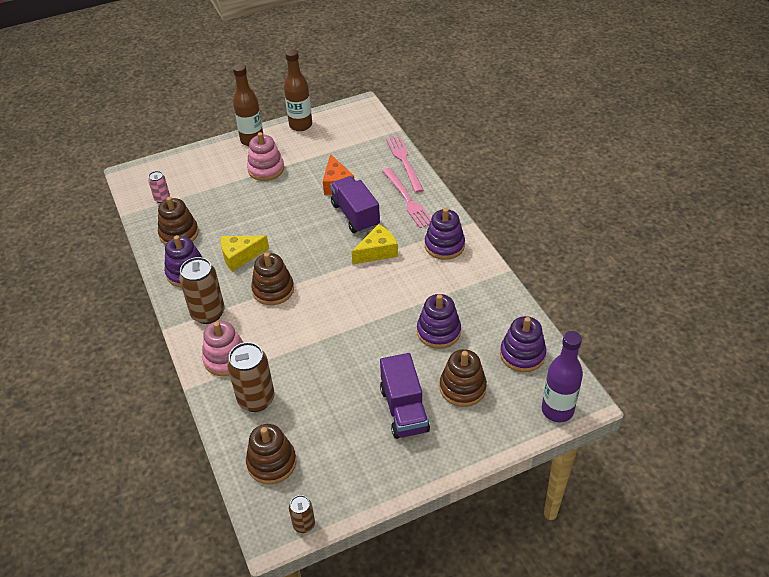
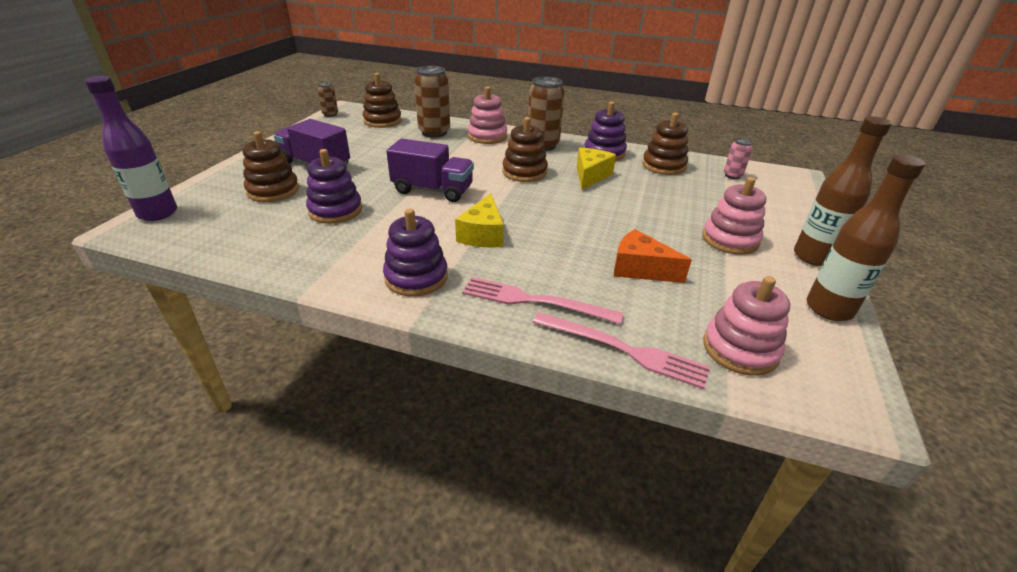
camera: 130 degrees right, 10 degrees down
(355, 215) = (561, 251): purple truck -> purple truck (433, 190)
(363, 137) = (740, 349): none -> pink stacking toy
(522, 354) = (223, 232): purple stacking toy -> none

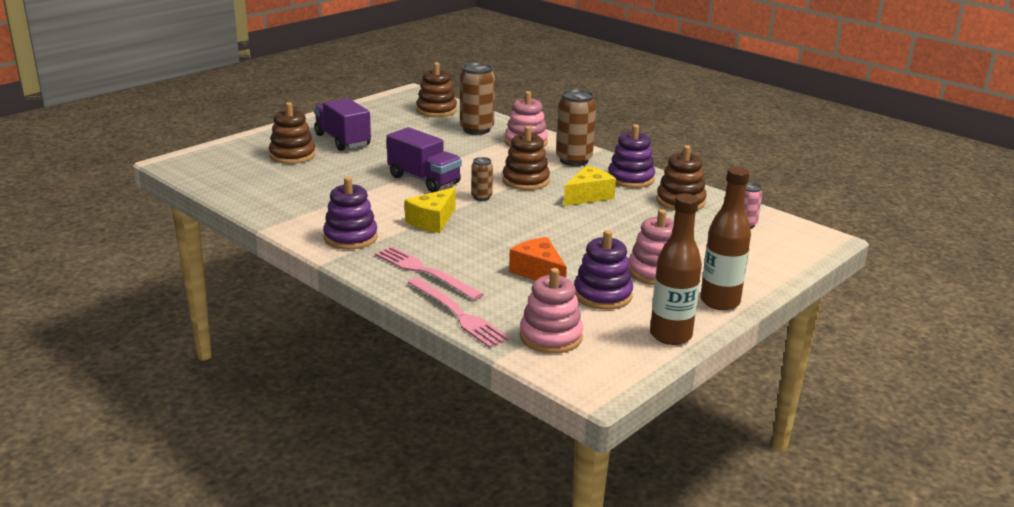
camera: 25 degrees right, 10 degrees down
(158, 213) = (198, 156): purple bottle -> none
(330, 114) = (392, 96): brown can -> brown can (481, 197)
(335, 210) = (329, 180): purple stacking toy -> purple stacking toy (602, 295)

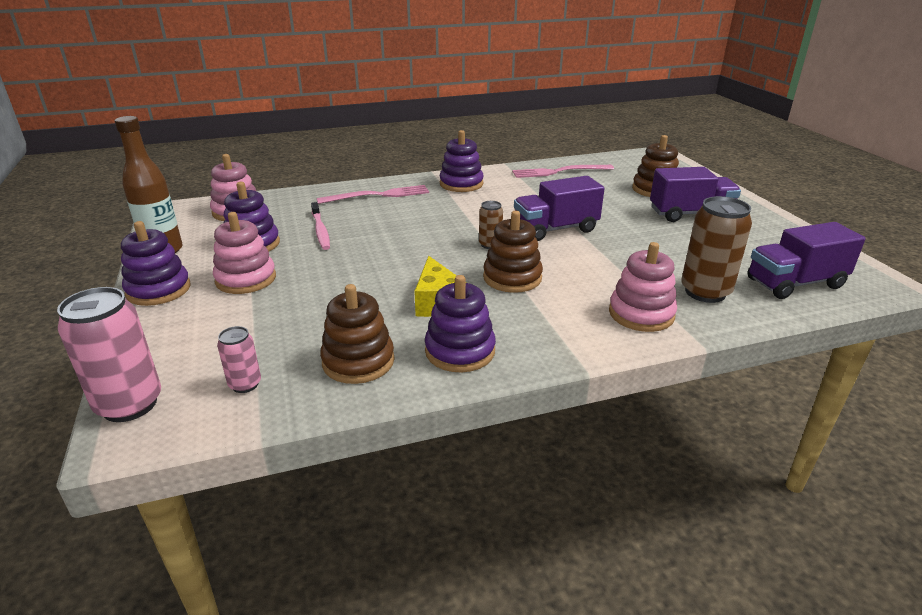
camera: 120 degrees right, 5 degrees up
(432, 221) = (460, 214): yellow cheese -> none
(436, 110) = (795, 283): brown stacking toy -> purple truck
(458, 314) = (308, 193): pink fork -> pink fork (559, 172)
(539, 273) = (320, 231): orange cheese -> pink toothbrush
(574, 160) = (554, 329): brown can -> none
(719, 302) = (158, 290): brown bottle -> purple stacking toy
(810, 249) = (130, 404): none -> pink can

